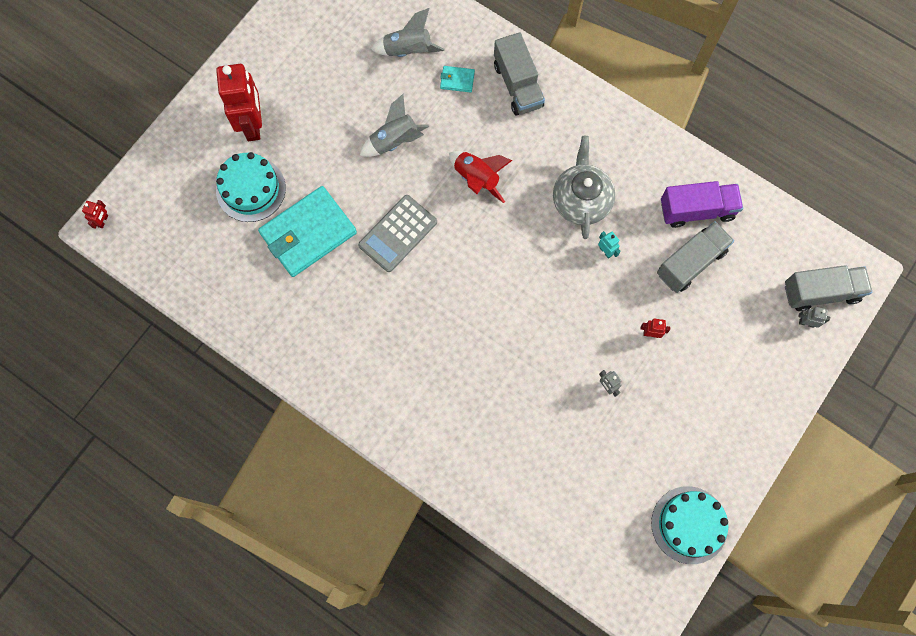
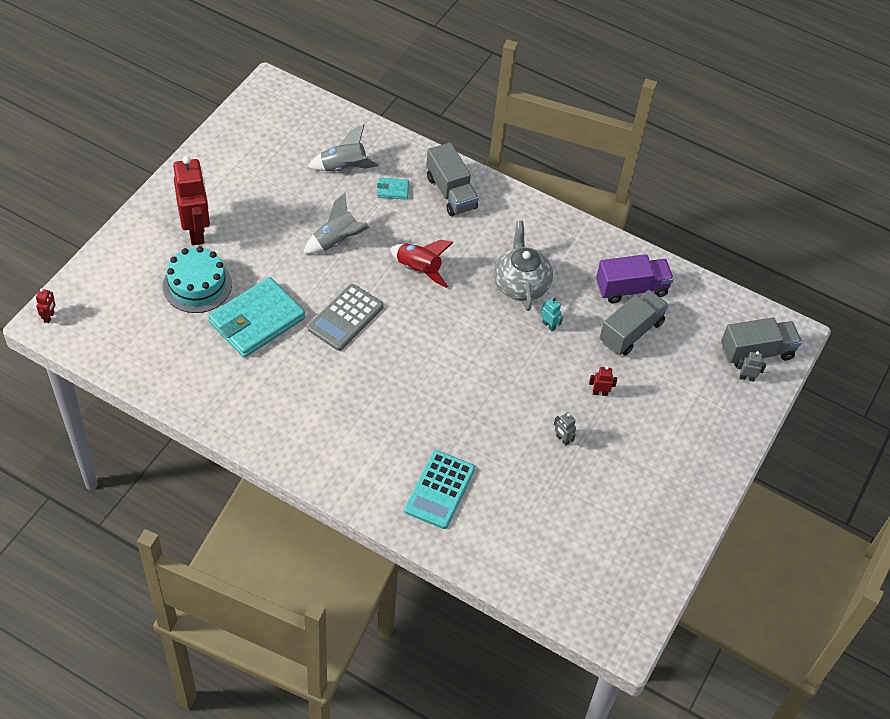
camera: 10 degrees left, 20 degrees down
(478, 438) = (439, 490): none -> turquoise calculator
(689, 524) = (656, 555): turquoise cake -> none

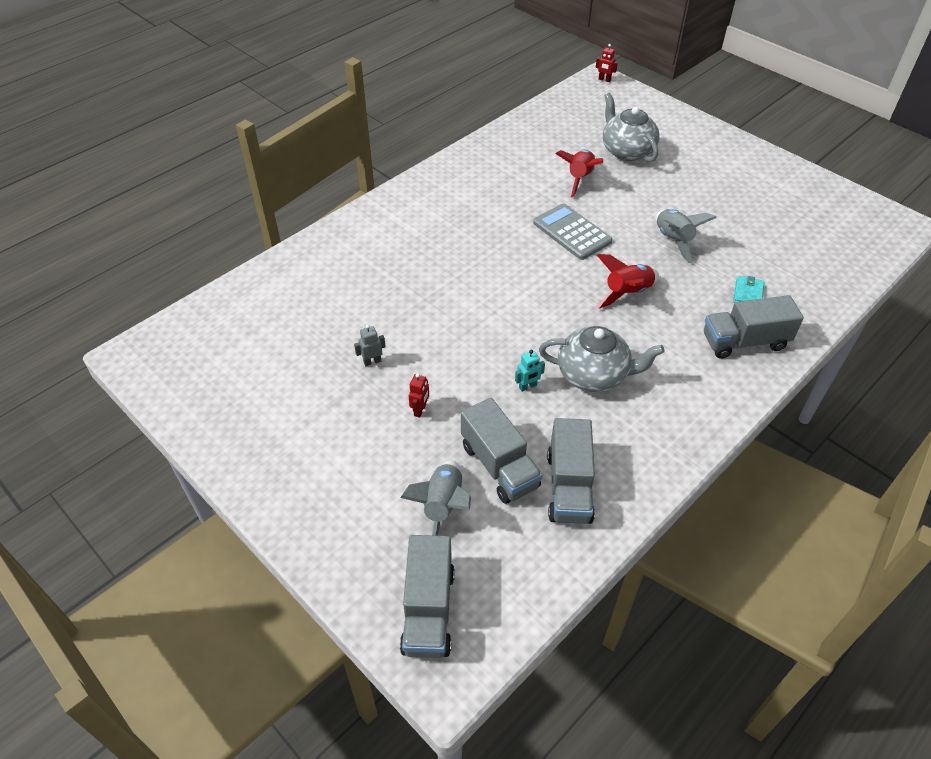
camera: 110 degrees right, 5 degrees down
(196, 231) = (692, 156): red robot -> none
(197, 285) = (627, 151): turquoise cake -> grey teapot
(257, 320) = (579, 179): turquoise wallet -> red rocket
(343, 168) = (781, 261): grey rocket -> grey rocket (443, 506)
(439, 490) = (354, 260): turquoise calculator -> none
(631, 289) = (569, 487): purple truck -> grey truck
(746, 378) = (390, 580): grey robot -> none

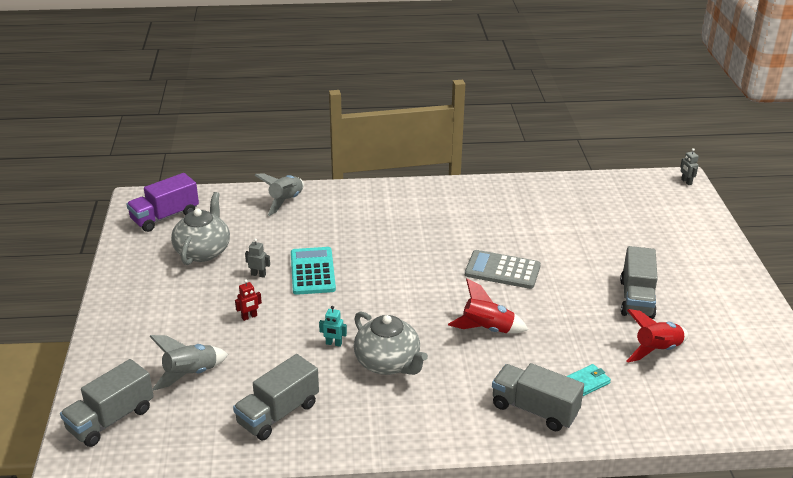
camera: 40 degrees right, 15 degrees down
(191, 357) = (165, 217): none -> purple truck
(418, 327) = (312, 271): none -> turquoise calculator
(499, 466) = (252, 375): grey truck -> grey truck (636, 299)
(572, 232) = (502, 270): grey calculator -> grey calculator turned 75 degrees counterclockwise
(579, 179) = (560, 239): red rocket -> red rocket (656, 350)
(604, 80) = (686, 182): red robot -> grey robot
(627, 151) = (630, 239): grey teapot -> grey teapot (203, 251)
(673, 240) = (577, 316): grey rocket -> grey rocket (286, 201)

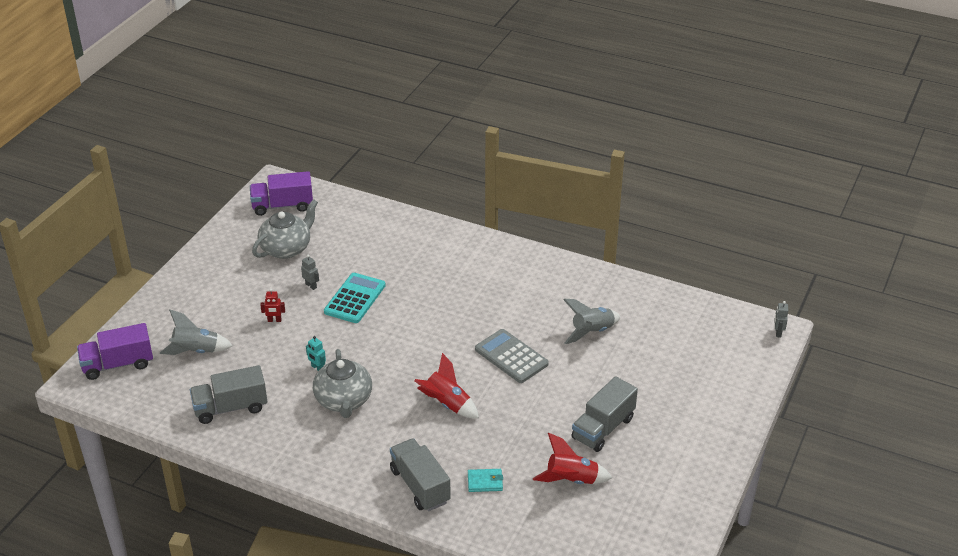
camera: 30 degrees right, 5 degrees up
(111, 419) = (118, 364): grey truck -> purple truck
(286, 201) = (389, 224): grey rocket -> grey rocket (592, 332)

